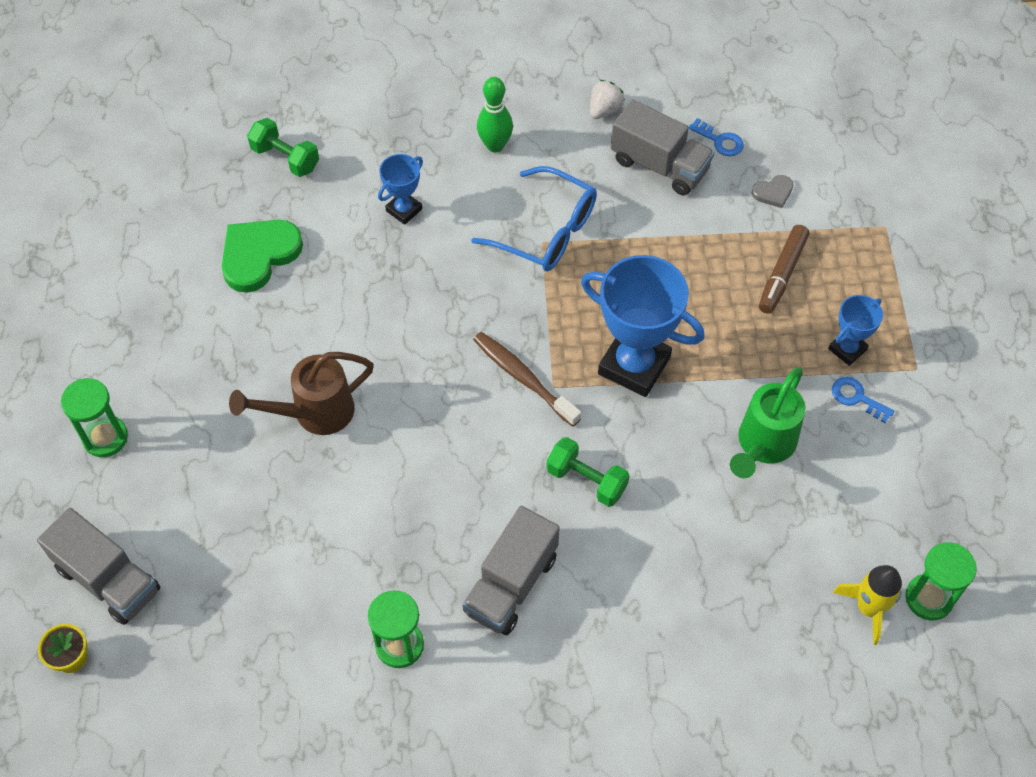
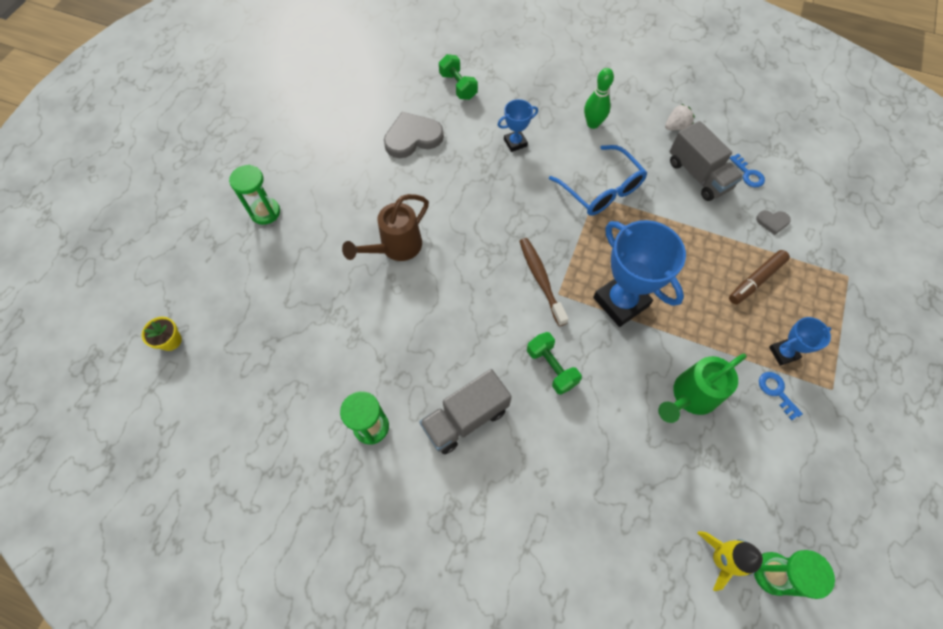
camera: 25 degrees right, 5 degrees up
(108, 579) = (219, 300): grey truck -> none
(259, 255) = (412, 137): green heart -> grey heart
(314, 413) = (396, 248): brown watering can -> brown watering can turned 45 degrees counterclockwise

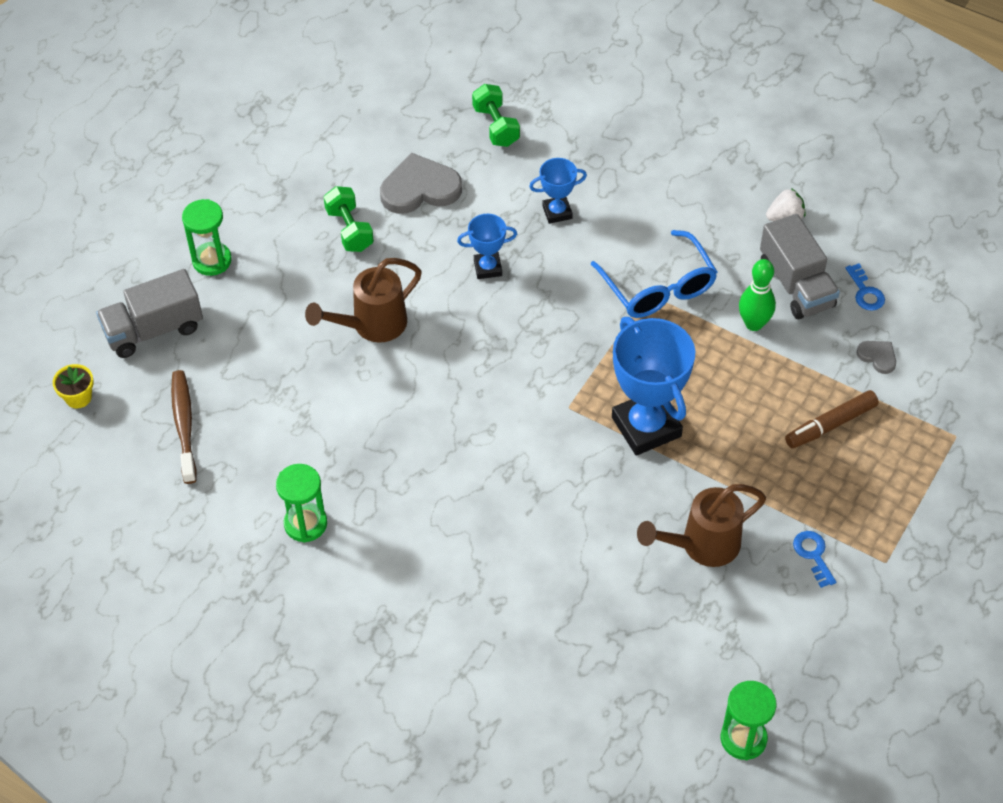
camera: 10 degrees right, 10 degrees down
(465, 418) = (420, 530): grey truck -> grey truck (154, 330)
(541, 279) = (550, 387): brown toothbrush -> brown toothbrush (184, 425)
(551, 367) = (538, 490): green dumbbell -> green dumbbell (349, 230)
(593, 124) = (670, 200): green bowling pin -> green bowling pin (754, 324)
(690, 397) = (702, 545): green watering can -> brown watering can
(720, 558) = (687, 715): yellow rocket -> none
(772, 222) = (877, 357): grey heart -> grey heart turned 150 degrees counterclockwise
(783, 353) = (837, 513): blue trophy -> blue trophy (488, 268)

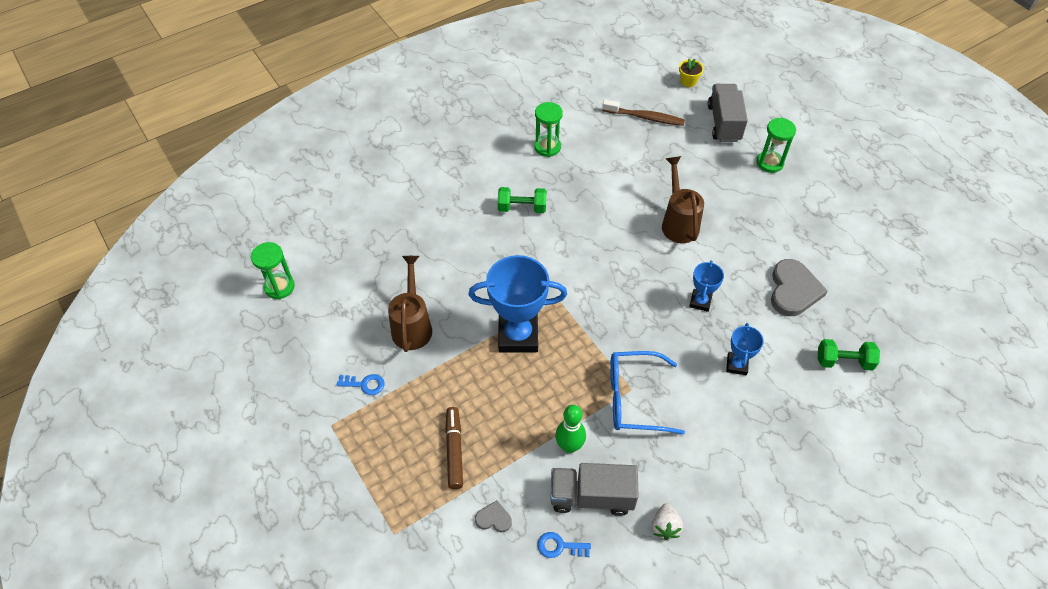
camera: 115 degrees right, 0 degrees up
(349, 230) = (769, 238): green dumbbell -> green dumbbell (522, 208)
(877, 357) = (493, 518): grey heart -> grey heart turned 150 degrees counterclockwise

